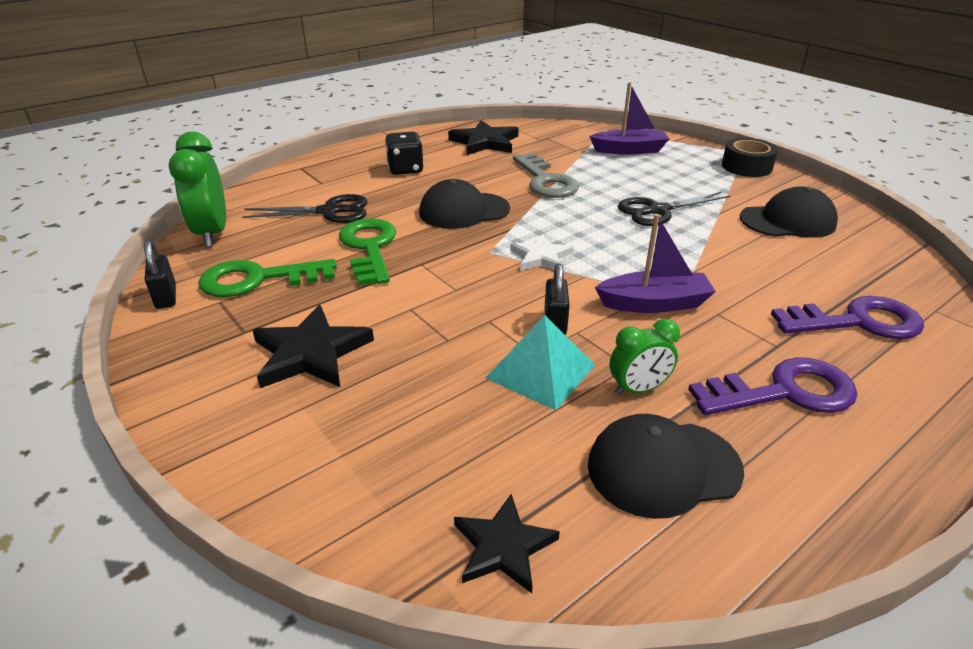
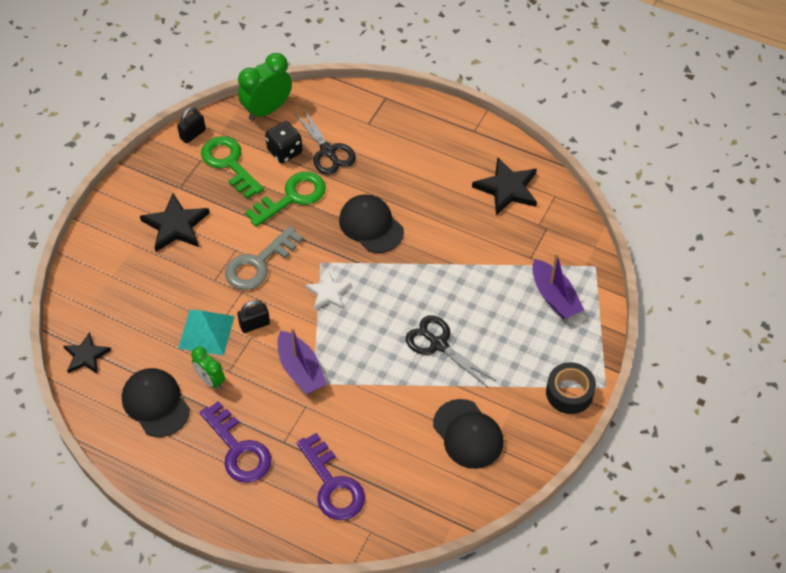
camera: 65 degrees right, 20 degrees up
(405, 169) = (420, 161): black dice -> black dice (285, 151)
(545, 181) = (451, 257): grey key -> grey key (259, 264)

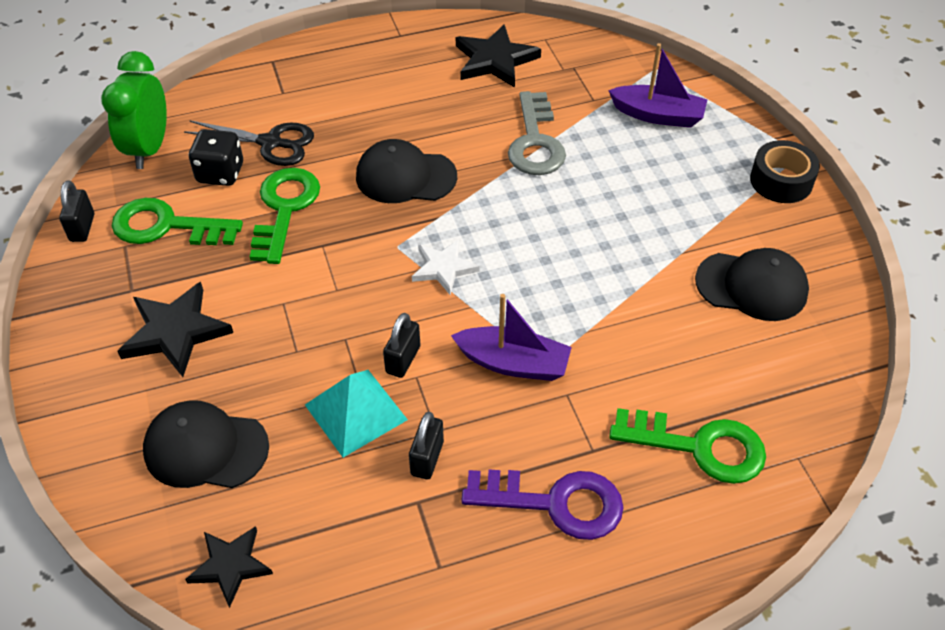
camera: 45 degrees left, 5 degrees down
(155, 403) = (392, 541): black cap -> black cap (205, 448)
(210, 380) = (427, 458): green clock -> black padlock
(259, 264) = (328, 297): grey key -> grey key (535, 142)
(332, 484) = (699, 447): purple key -> green key
(438, 344) = (615, 230): black scissors -> none

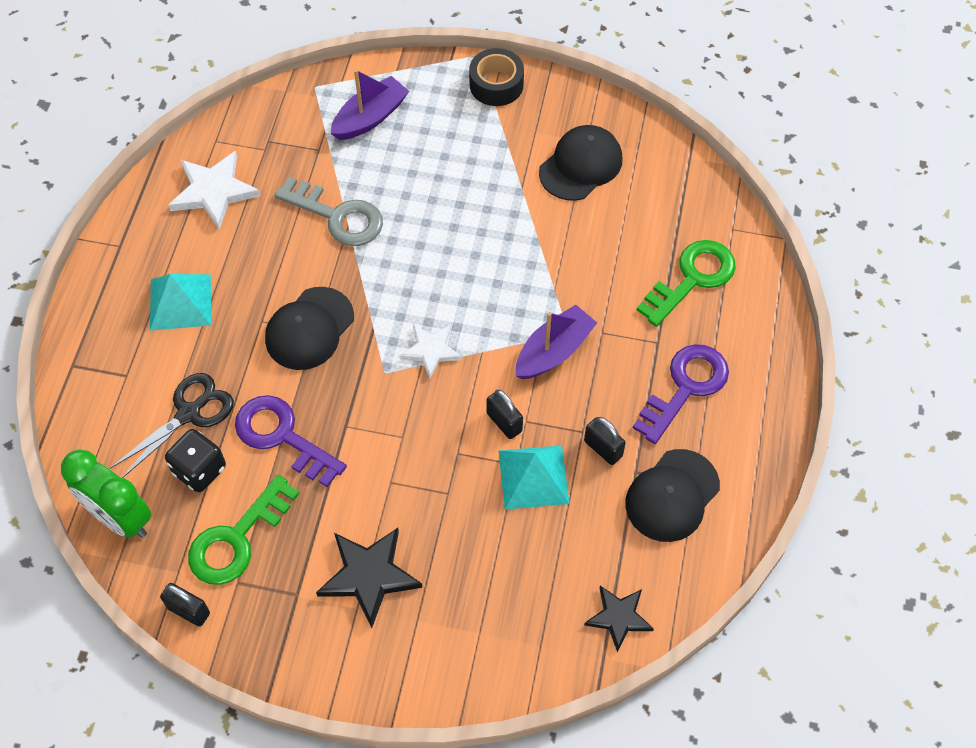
camera: 60 degrees left, 10 degrees up
(205, 448) = (504, 596): black cap -> black cap (672, 495)
(284, 209) = (282, 436): green key -> purple key
(373, 90) = (180, 302): none -> turquoise pyramid
(495, 60) = (214, 191): black star -> white star

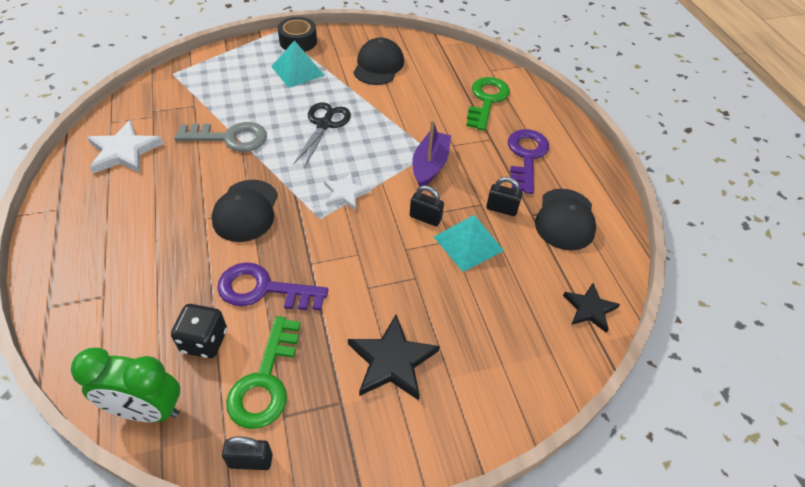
camera: 30 degrees left, 10 degrees down
(180, 302) = (129, 228): turquoise pyramid -> turquoise pyramid (298, 70)
(189, 413) = (174, 303): black scissors -> black scissors (324, 124)
(370, 117) = (222, 79): purple boat -> none

